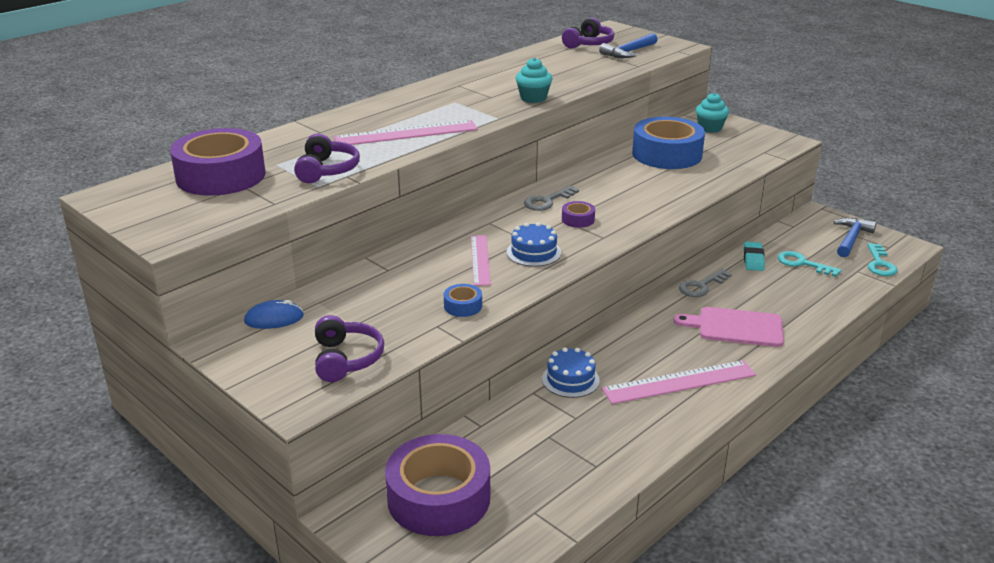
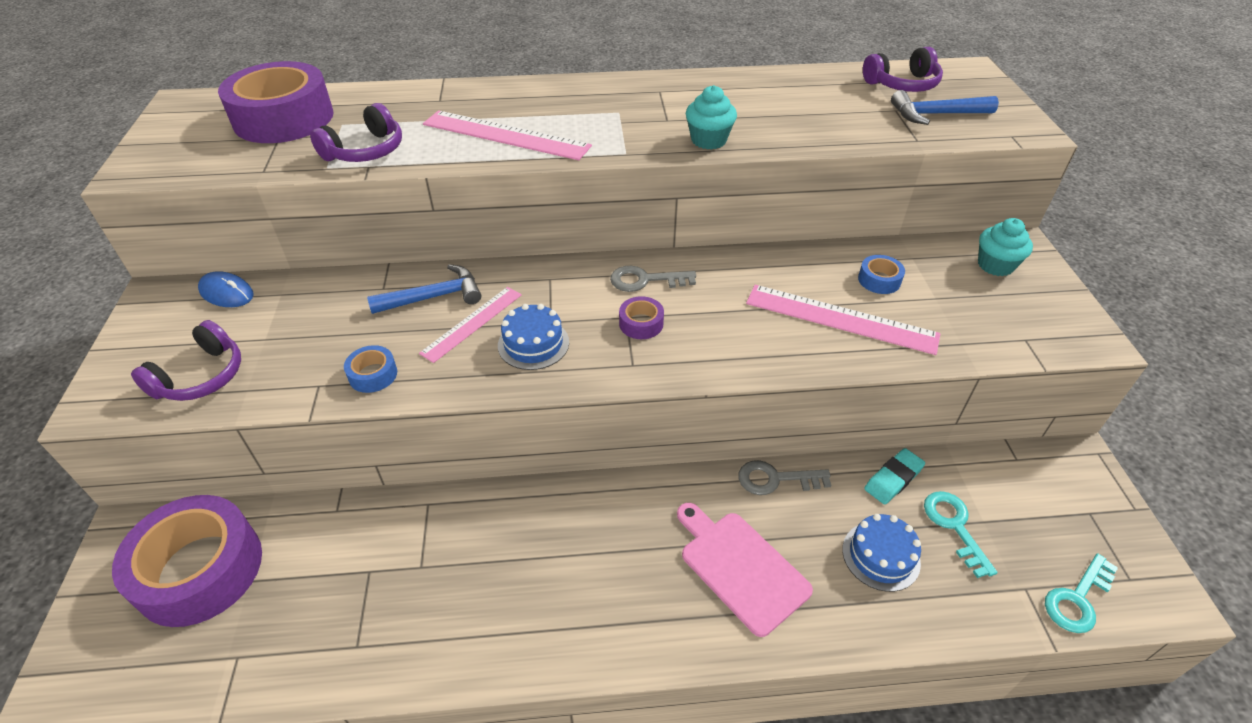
camera: 40 degrees right, 15 degrees up
(570, 379) = (479, 513): blue cake -> blue cake (881, 556)
(667, 154) = (879, 280): blue tape -> blue tape, size x0.42
(679, 382) = (576, 600): pink ruler -> pink ruler (840, 319)
(851, 239) = (1083, 529): blue hammer -> blue hammer (434, 297)

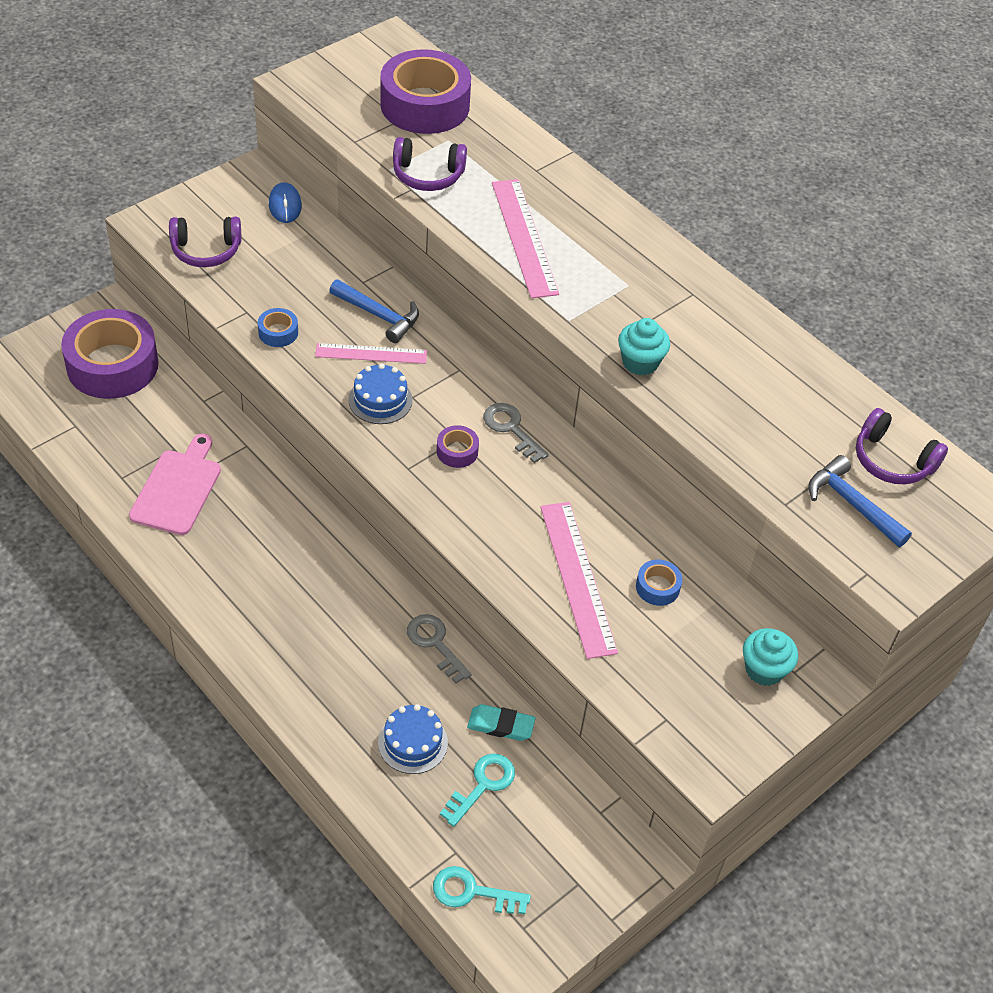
camera: 50 degrees right, 5 degrees up
(740, 567) = (333, 656): pink cutting board -> pink cutting board (178, 489)

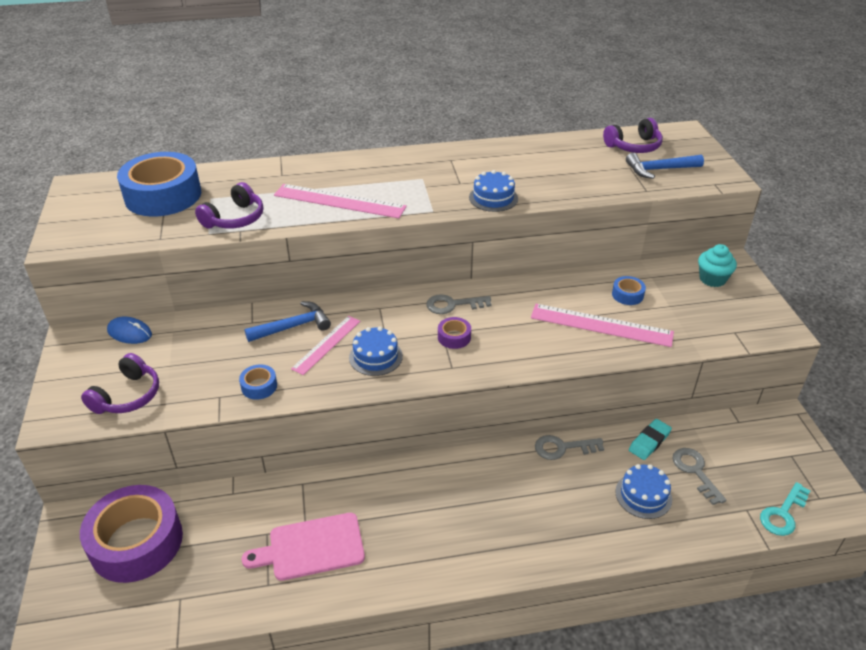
camera: 55 degrees left, 10 degrees down
(178, 489) = (311, 547): pink cutting board -> pink cutting board turned 60 degrees counterclockwise
(425, 105) = (163, 195): purple tape -> blue tape
(482, 785) = (695, 471): turquoise key -> grey key
(640, 362) = (493, 198): turquoise cupcake -> blue cake

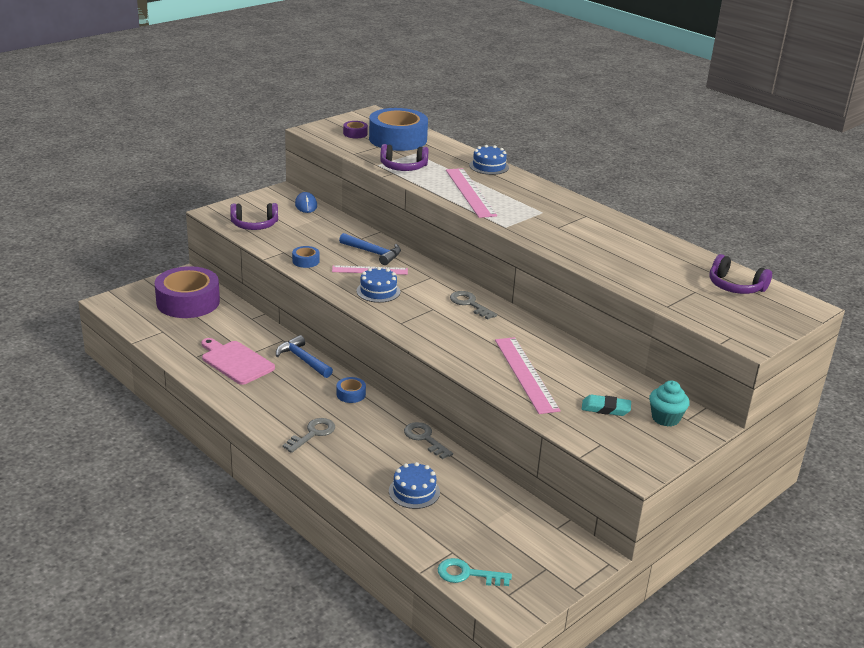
camera: 55 degrees right, 10 degrees down
(454, 337) = (434, 314): purple tape -> purple tape (355, 133)
(493, 198) = (556, 244): blue cake -> blue cake (489, 166)
(627, 295) = (583, 378): blue tape -> blue tape (351, 394)
(649, 442) = (477, 481): turquoise eraser -> turquoise eraser (605, 408)
(659, 170) = (712, 306): blue hammer -> blue hammer (302, 360)
(695, 471) = (468, 514): grey key -> grey key (313, 434)

